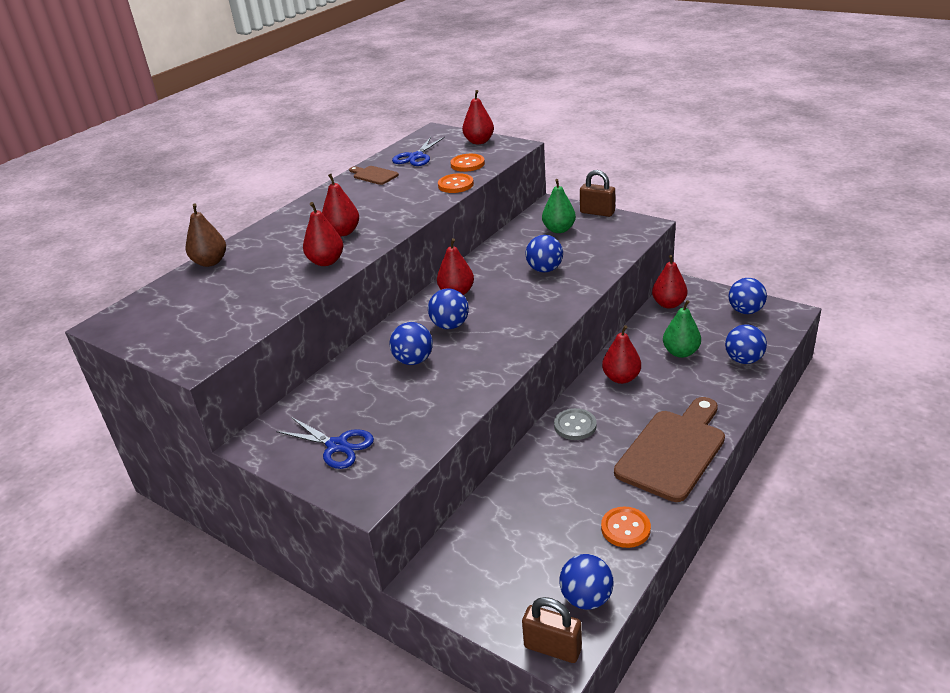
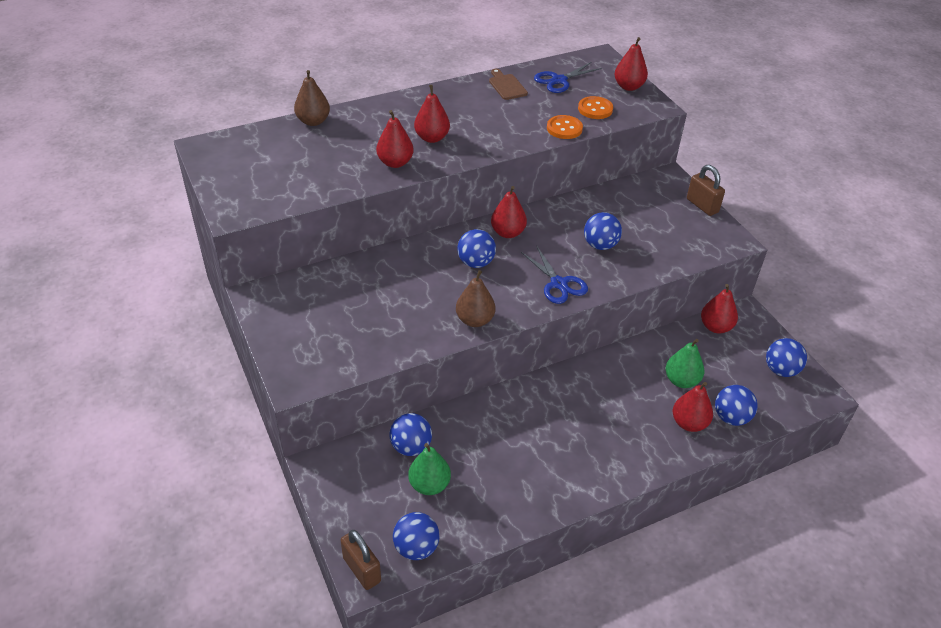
camera: 25 degrees right, 10 degrees up
(337, 446) = (309, 329): blue scissors -> blue scissors (558, 284)
(413, 360) = (421, 282): blue ball -> blue ball (411, 447)
(492, 367) = (475, 320): none -> brown pear
(559, 229) = (650, 208): green pear -> green pear (429, 485)
(575, 425) = (531, 401): grey button -> none
(621, 378) = (607, 378): red pear -> red pear (689, 423)
(625, 528) = (493, 511): orange button -> none
(673, 450) = (590, 467): brown cutting board -> none

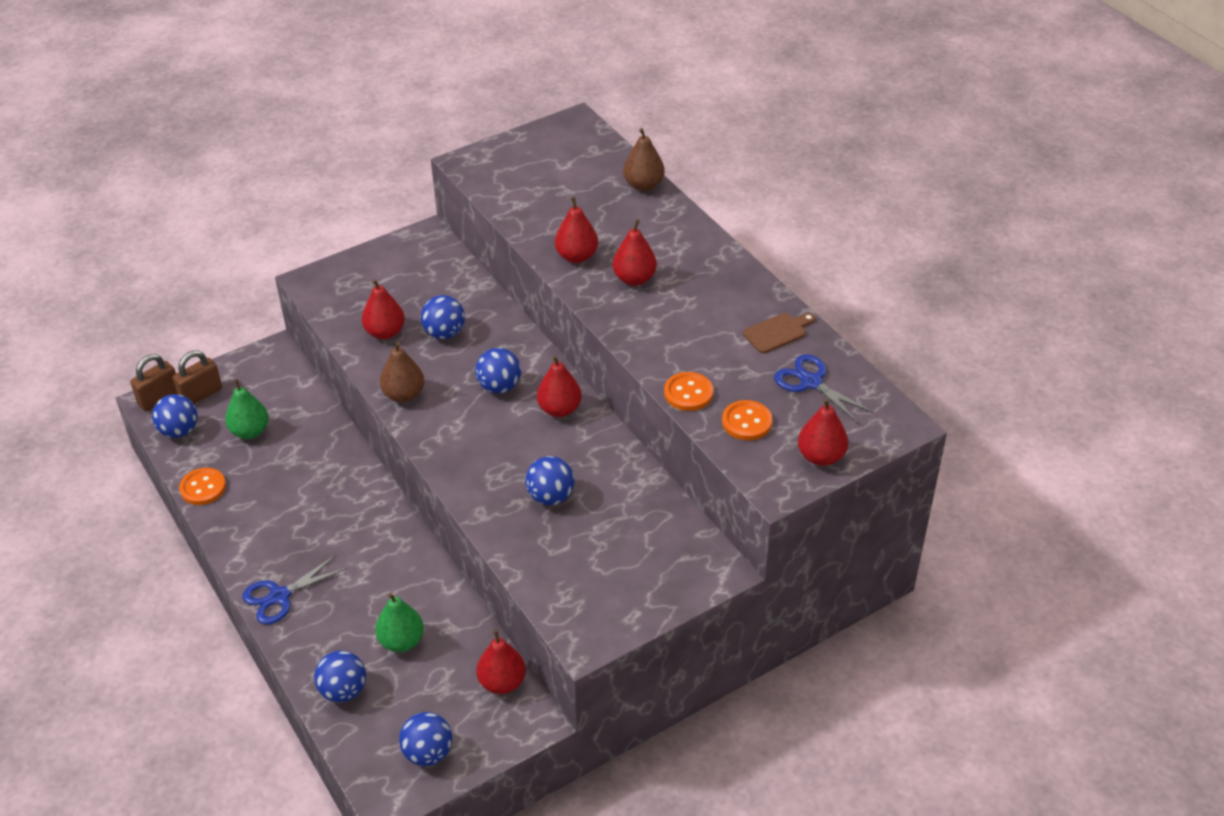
camera: 85 degrees right, 0 degrees up
(411, 447) = (297, 412): blue ball -> blue ball (444, 333)
(500, 523) = (203, 488): none -> orange button
(558, 284) = (472, 460): blue scissors -> blue scissors (279, 596)
(689, 423) = (333, 647): red pear -> red pear (385, 332)
(702, 206) = (659, 607): brown padlock -> brown padlock (201, 395)

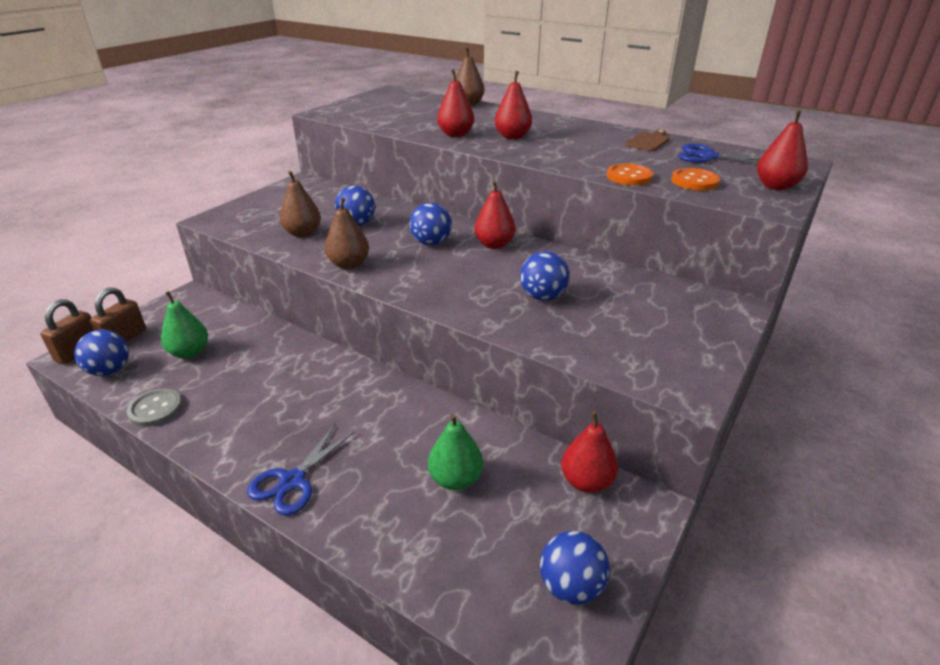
camera: 25 degrees left, 10 degrees down
(203, 488) = (155, 409): orange button -> grey button
(343, 691) = (425, 553): blue ball -> none
(385, 332) = (303, 233): red pear -> brown pear

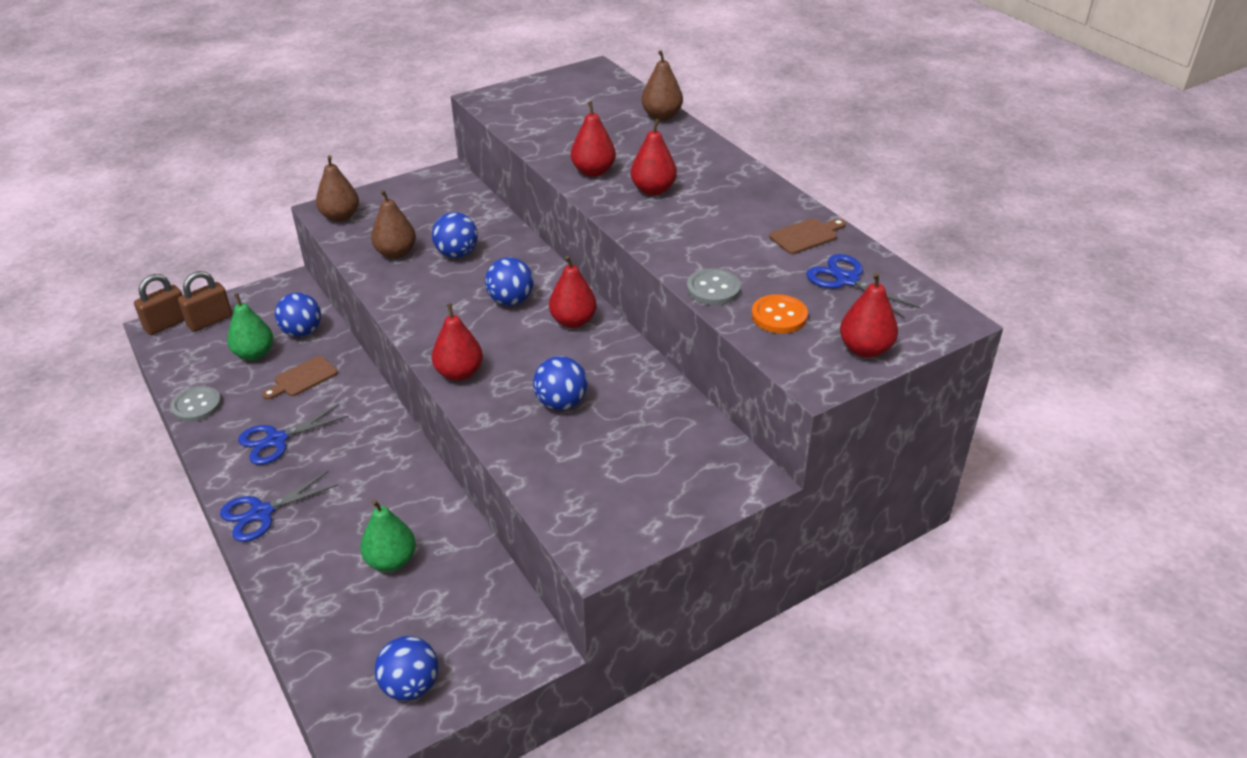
camera: 25 degrees right, 5 degrees up
(110, 370) = (181, 353): blue ball -> blue ball (302, 332)
(252, 359) = (303, 378): none -> brown cutting board
(262, 414) = (276, 440): none -> blue scissors
(349, 264) = (409, 307): brown pear -> brown pear (340, 216)
(586, 481) = (502, 606): red pear -> red pear (459, 373)
(629, 176) = (713, 289): orange button -> grey button

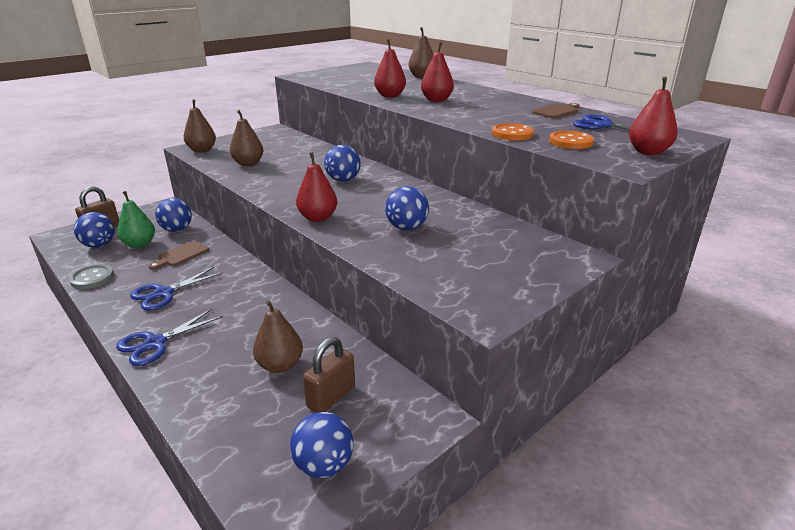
camera: 10 degrees left, 10 degrees down
(167, 324) = (66, 233): brown padlock -> brown padlock (331, 397)
(391, 561) = (280, 365): green pear -> brown pear
(457, 254) = (294, 161): blue ball -> blue ball (99, 245)
(573, 321) = (394, 186): red pear -> none
(713, 289) = (512, 134): grey button -> orange button

